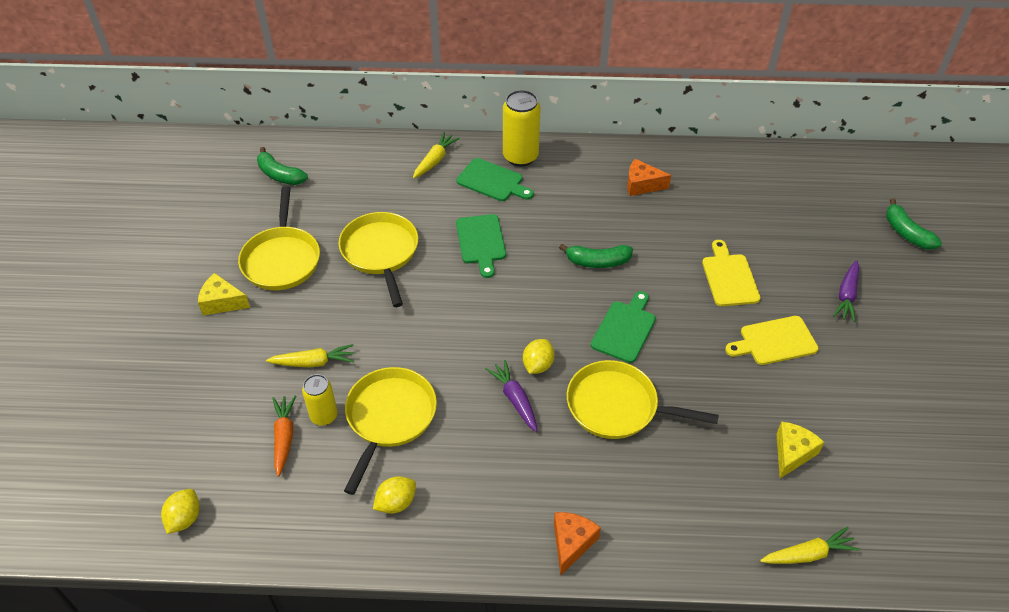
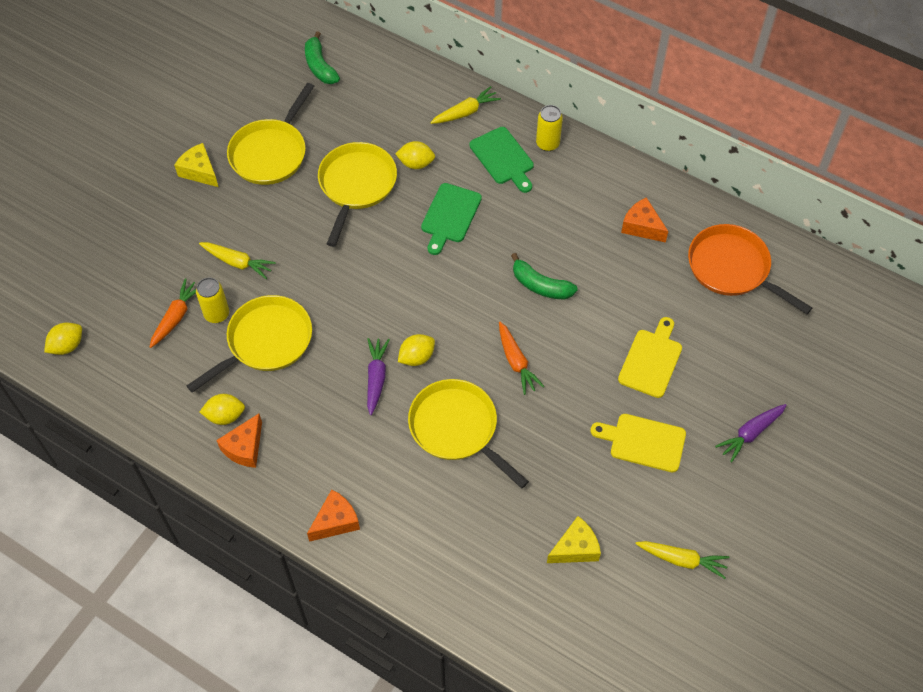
camera: 30 degrees right, 10 degrees up
(421, 214) = (416, 163): none -> yellow lemon
(436, 522) = (245, 448): none -> orange cheese
(520, 156) = (547, 143): yellow can -> yellow can, size x0.62
(625, 329) = (516, 362): green cutting board -> orange carrot
(733, 185) = (732, 268): none -> orange pan
(808, 554) = (519, 636): yellow carrot -> yellow carrot (682, 560)
(906, 233) = (868, 401): green banana -> none

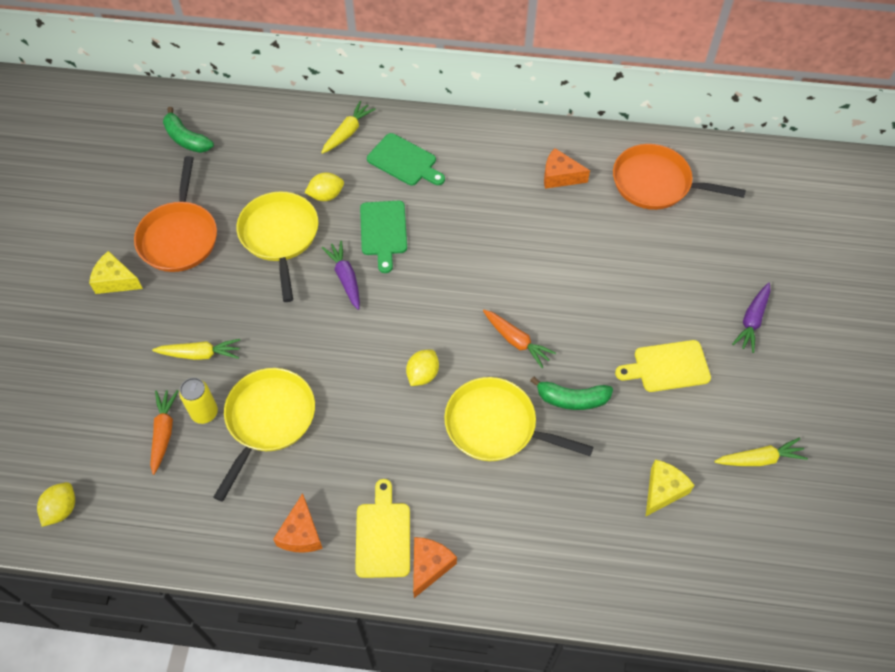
camera: 25 degrees left, 0 degrees up
(225, 416) = (265, 510): yellow lemon -> none
(270, 153) = (179, 236): yellow pan -> orange pan
(376, 378) = (394, 410): purple carrot -> purple carrot (345, 278)
(540, 285) = (500, 263): green banana -> green banana (572, 399)
(547, 143) = (437, 134): yellow can -> none
(651, 360) = (633, 291): yellow cutting board -> yellow cutting board (383, 535)

